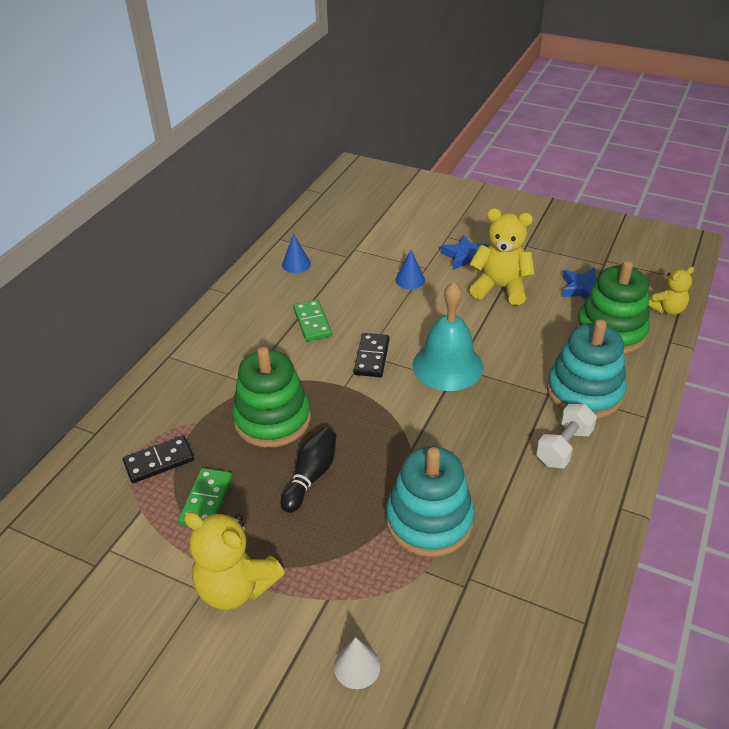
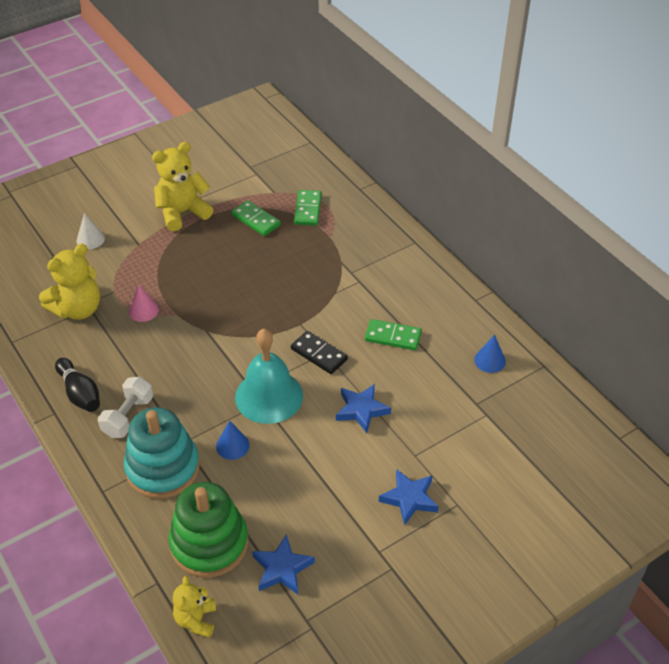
camera: 120 degrees right, 5 degrees up
(159, 461) = (308, 209): black domino -> green domino
(272, 419) = (299, 273): green stacking toy -> none
(311, 476) = (231, 272): black bowling pin -> black bowling pin (80, 393)
(409, 308) = (361, 410): none -> blue star
(410, 280) = (404, 432): blue cone -> blue cone (232, 445)
(429, 520) = (143, 310): turquoise stacking toy -> pink cone
(500, 288) = (338, 496): yellow teddy bear -> yellow teddy bear (78, 309)
(563, 447) = (128, 416): white dumbbell -> white dumbbell turned 45 degrees clockwise

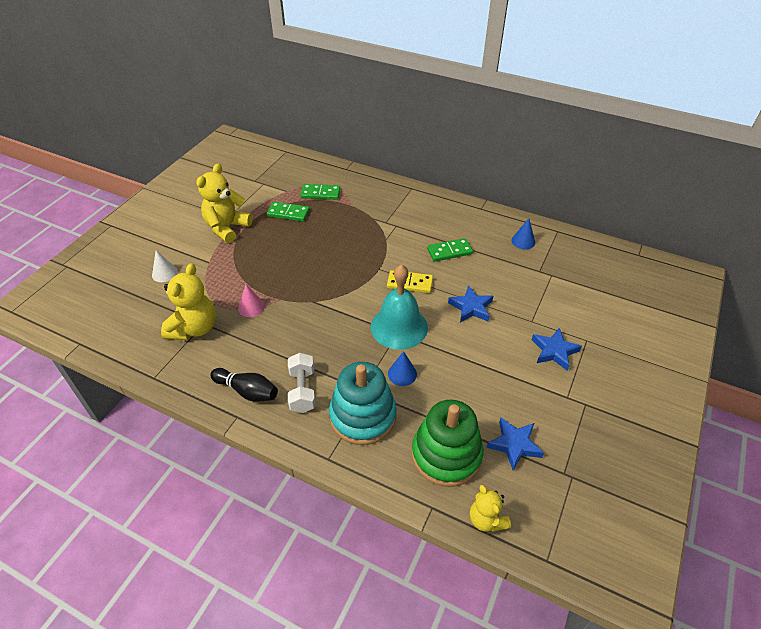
camera: 30 degrees left, 0 degrees up
(308, 209) = (320, 193): green domino -> green domino turned 60 degrees counterclockwise
(319, 354) = (409, 283): black domino -> yellow domino

